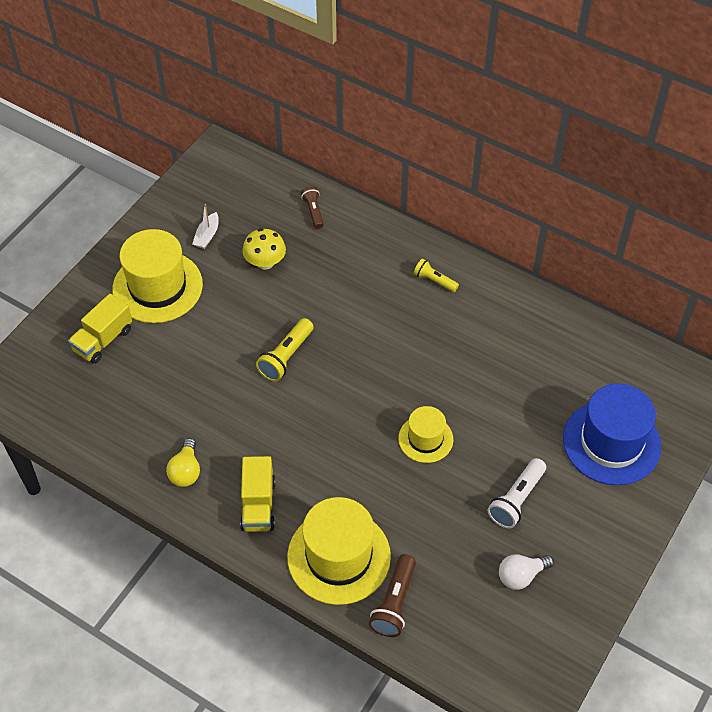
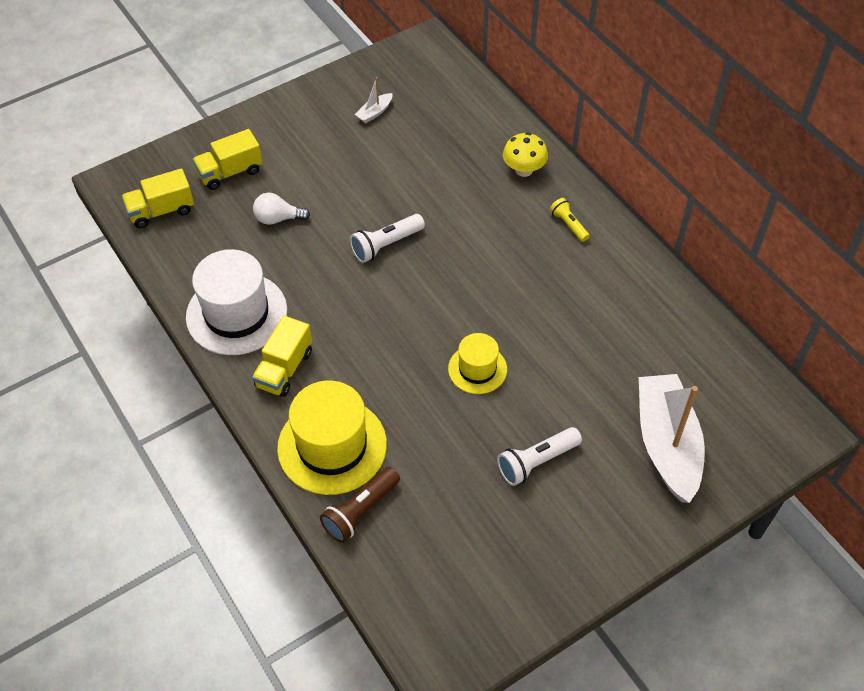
camera: 25 degrees right, 0 degrees up
(58, 401) = (161, 211): none -> yellow truck
(157, 287) = (304, 142): yellow hat -> none
(186, 471) = (236, 313): yellow light bulb -> white hat
(265, 262) = (414, 154): yellow mushroom -> yellow mushroom (524, 170)
(286, 357) = (386, 245): yellow flashlight -> white flashlight
(313, 211) = (486, 123): brown flashlight -> none
(521, 576) = (500, 537): white light bulb -> white light bulb (278, 218)
(611, 442) = (667, 444): blue hat -> white boat

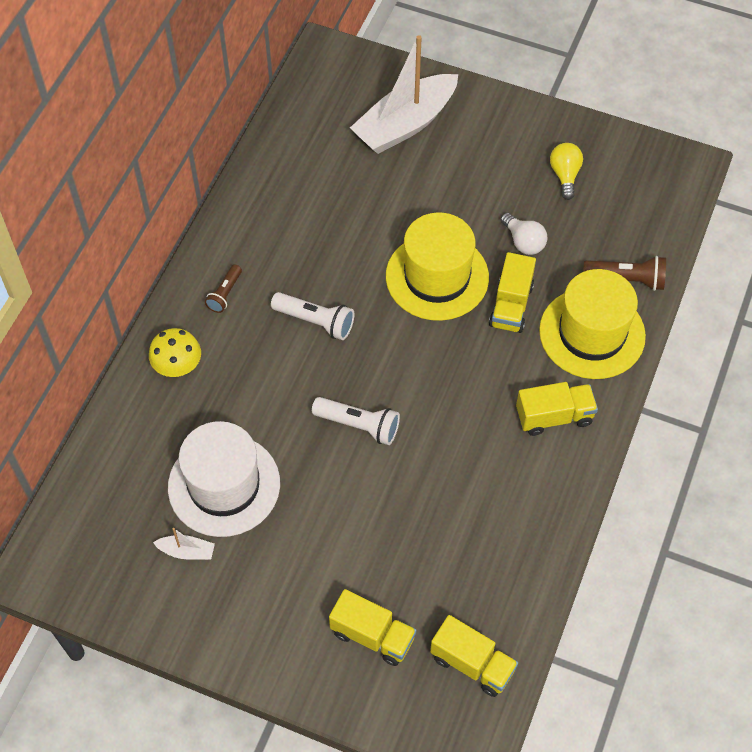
camera: 125 degrees left, 5 degrees up
(236, 313) = (532, 496): white hat -> white hat (224, 485)
(278, 218) = (398, 542): white light bulb -> white light bulb (523, 242)
(407, 404) = (511, 305): none -> yellow truck
(477, 369) = (437, 277): yellow hat -> yellow hat, size x1.77
(512, 541) = (565, 175): none -> yellow light bulb
(536, 462) = (488, 194): white flashlight -> white flashlight (315, 321)
(568, 225) = (225, 294): yellow flashlight -> brown flashlight

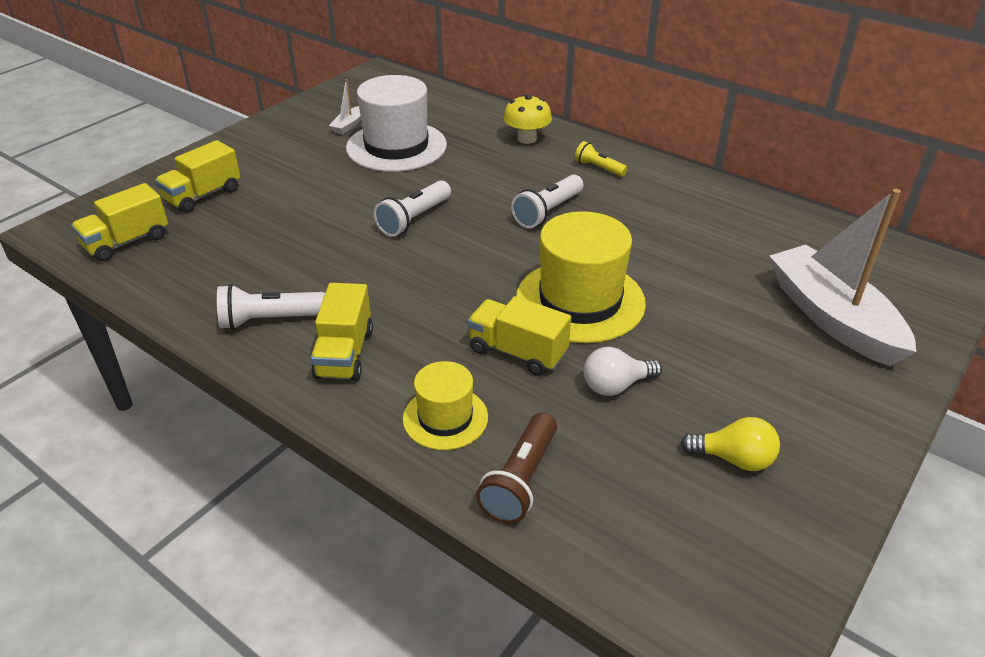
camera: 105 degrees right, 20 degrees down
(225, 294) = (598, 168): brown flashlight -> yellow flashlight
(536, 485) = (269, 320): none -> white flashlight
(592, 333) = (445, 418): yellow hat -> yellow hat, size x0.56

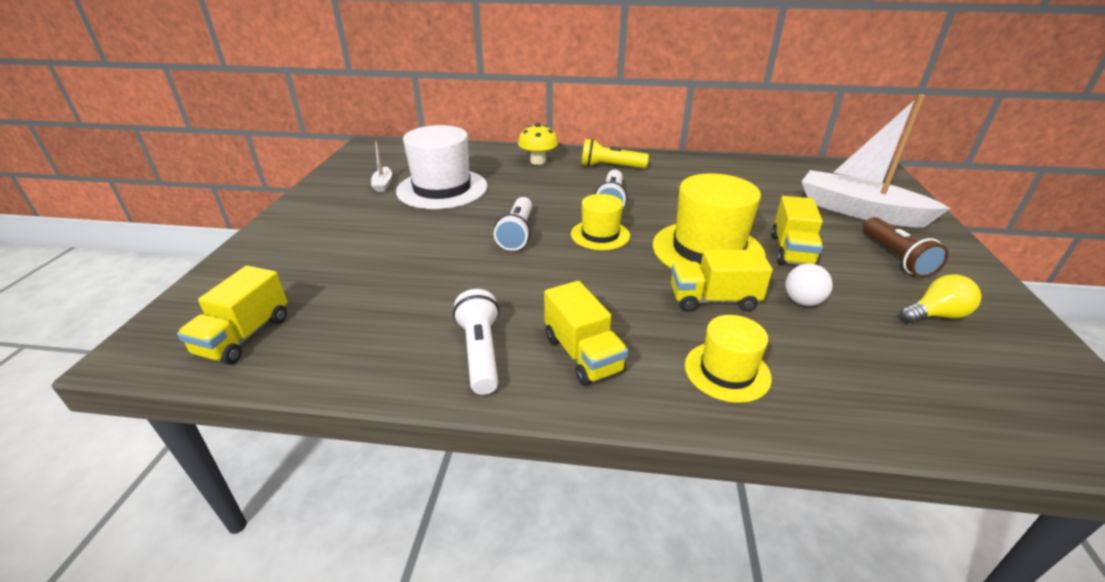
camera: 30 degrees left, 5 degrees down
(203, 195) = (294, 270): yellow truck -> yellow truck (792, 251)
(269, 320) = (480, 352): white flashlight -> white flashlight turned 120 degrees clockwise
(490, 247) = (600, 235): none -> yellow hat
(521, 480) = (842, 394): brown flashlight -> brown flashlight (896, 257)
(598, 168) = (610, 167): yellow flashlight -> yellow flashlight, size x1.54

